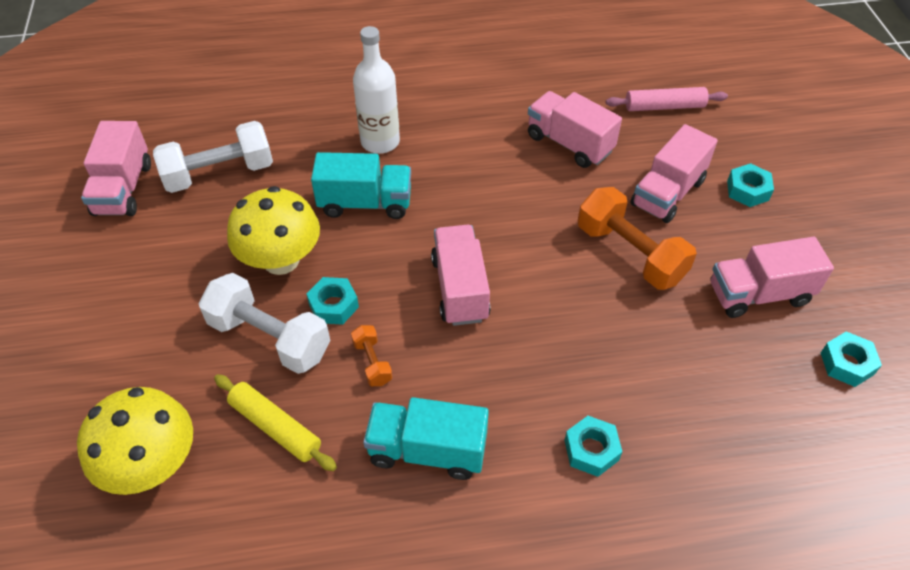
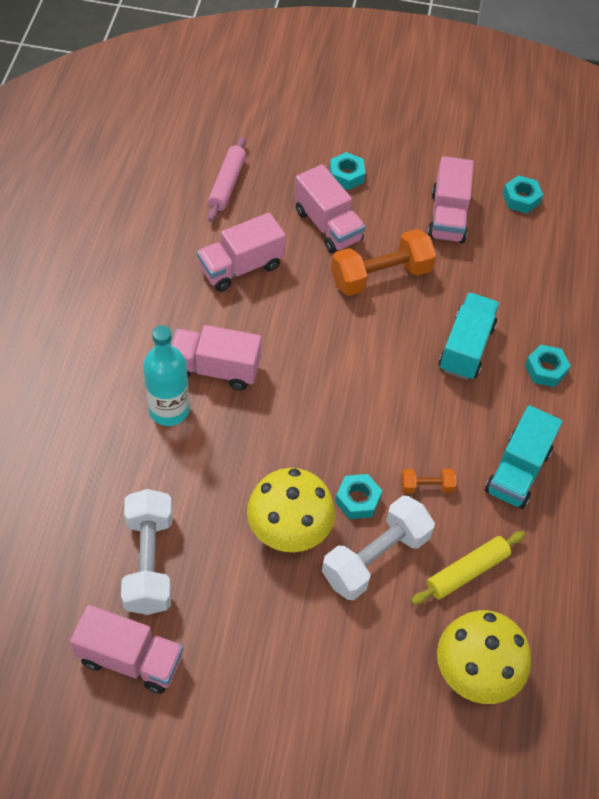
camera: 75 degrees left, 5 degrees up
(365, 203) = (246, 444): turquoise truck -> turquoise truck (466, 348)
(380, 142) = (169, 410): white bottle -> turquoise bottle
(460, 288) = (373, 402): pink truck -> pink truck (215, 369)

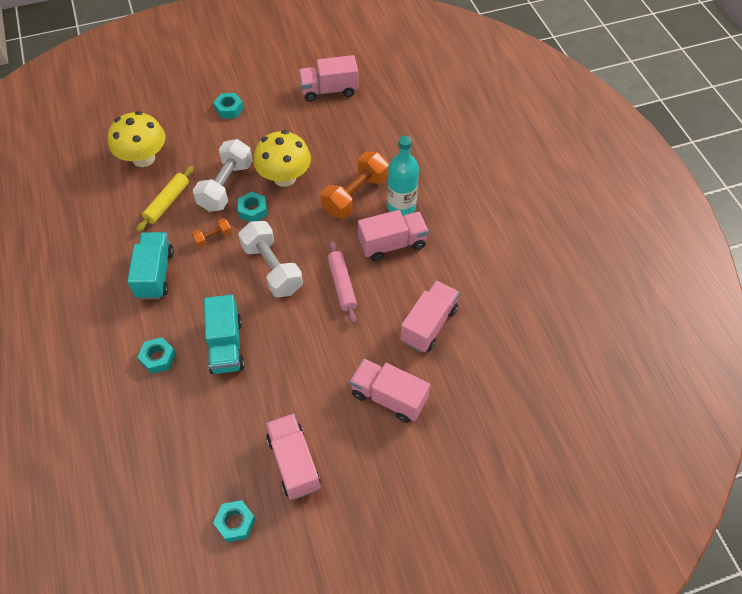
camera: 155 degrees right, 0 degrees up
(149, 562) = (351, 130): white dumbbell -> white dumbbell (272, 268)
(227, 184) = (493, 393): pink rolling pin -> pink rolling pin (342, 285)
(346, 175) = (404, 459): turquoise nut -> turquoise nut (229, 109)
(380, 276) = (321, 373): orange dumbbell -> orange dumbbell (355, 195)

